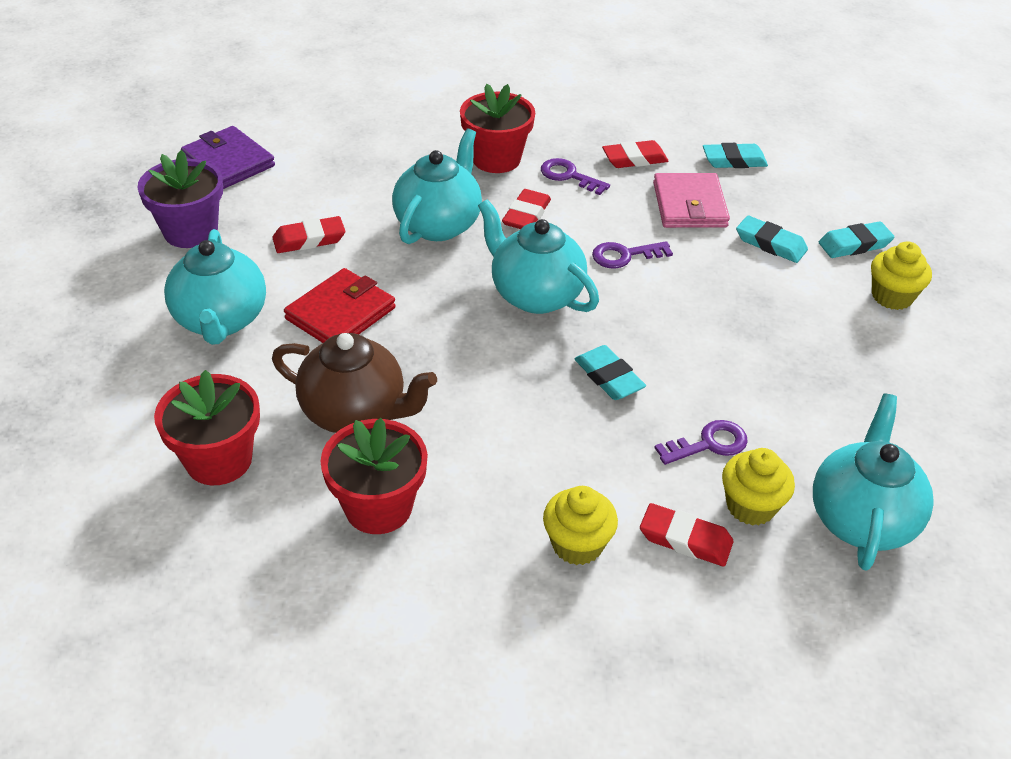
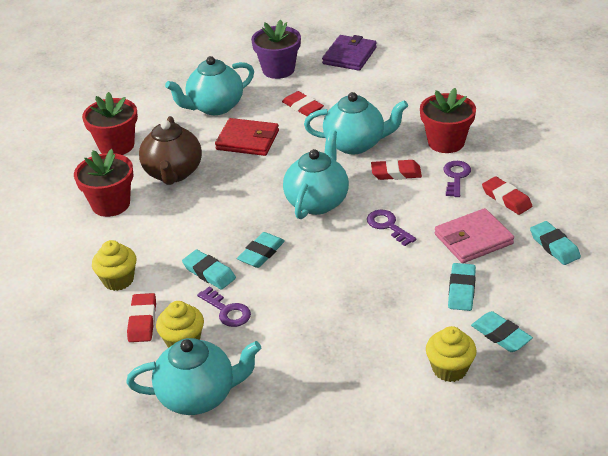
camera: 70 degrees right, 5 degrees down
(619, 439) = (209, 273): none -> turquoise eraser

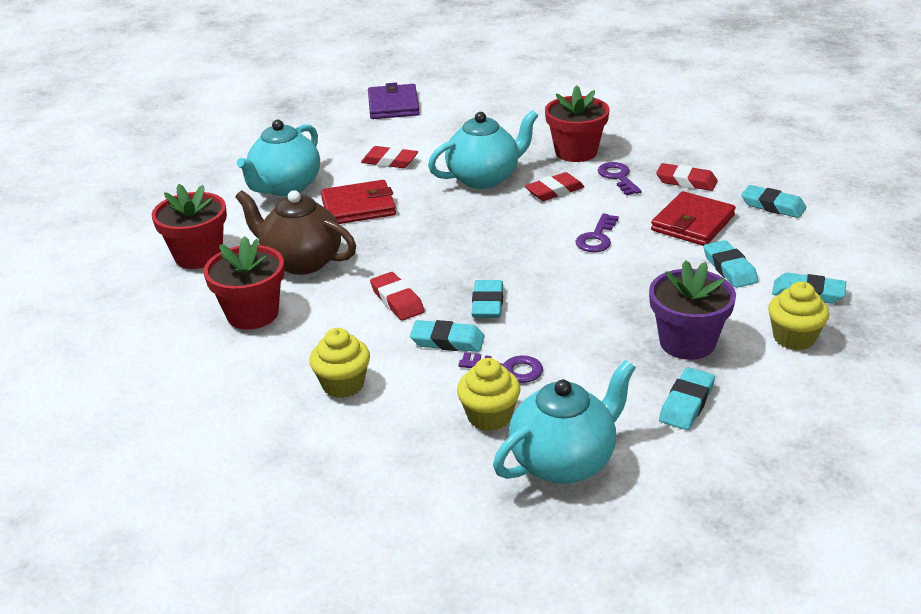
camera: 30 degrees left, 5 degrees down
(142, 321) = (417, 414): red eraser -> red eraser (397, 300)
(173, 173) = (301, 261): brown teapot -> brown teapot turned 150 degrees clockwise
(278, 70) = (325, 136): purple flower pot -> purple flower pot (687, 342)
(317, 201) = (498, 239): turquoise teapot -> none
(319, 388) = (686, 403): none -> turquoise eraser
(388, 226) = (597, 238): purple key -> purple key turned 90 degrees counterclockwise
(473, 239) = (693, 223): pink wallet -> red wallet

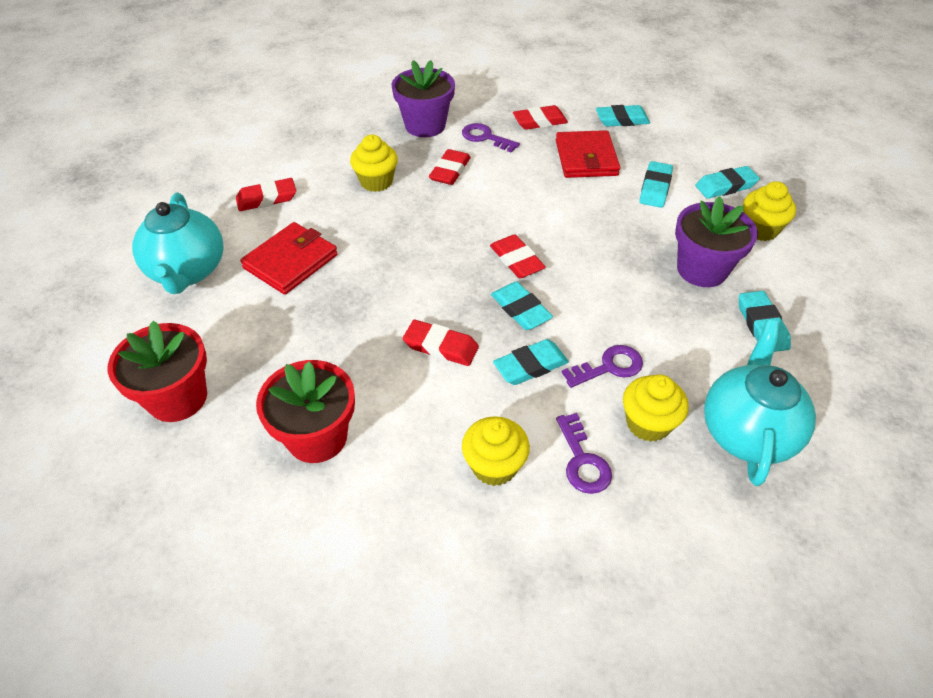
camera: 40 degrees left, 15 degrees up
(301, 261) = (300, 350): brown teapot -> none
(393, 105) = (203, 136): purple wallet -> none
(484, 178) = (376, 182): turquoise teapot -> yellow cupcake
(528, 271) = (516, 260): none -> red eraser
(576, 152) = (425, 125): red flower pot -> purple flower pot
(597, 238) = (533, 202): purple key -> purple key (582, 460)
(729, 268) = (655, 188): turquoise eraser -> turquoise eraser turned 75 degrees clockwise

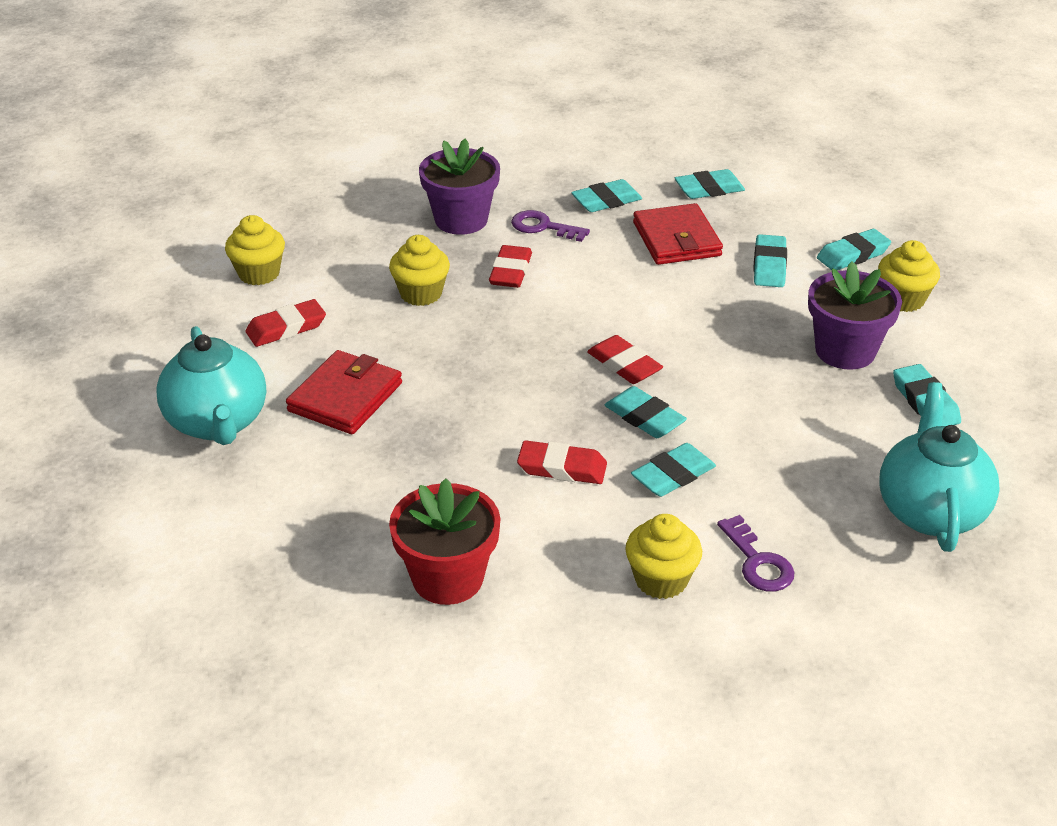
camera: 10 degrees left, 10 degrees down
(177, 398) = (263, 560): red flower pot -> none
(539, 121) = (606, 201): red eraser -> turquoise eraser
(609, 367) = (763, 465): purple key -> none
(648, 423) = (821, 516): yellow cupcake -> yellow cupcake (259, 273)

